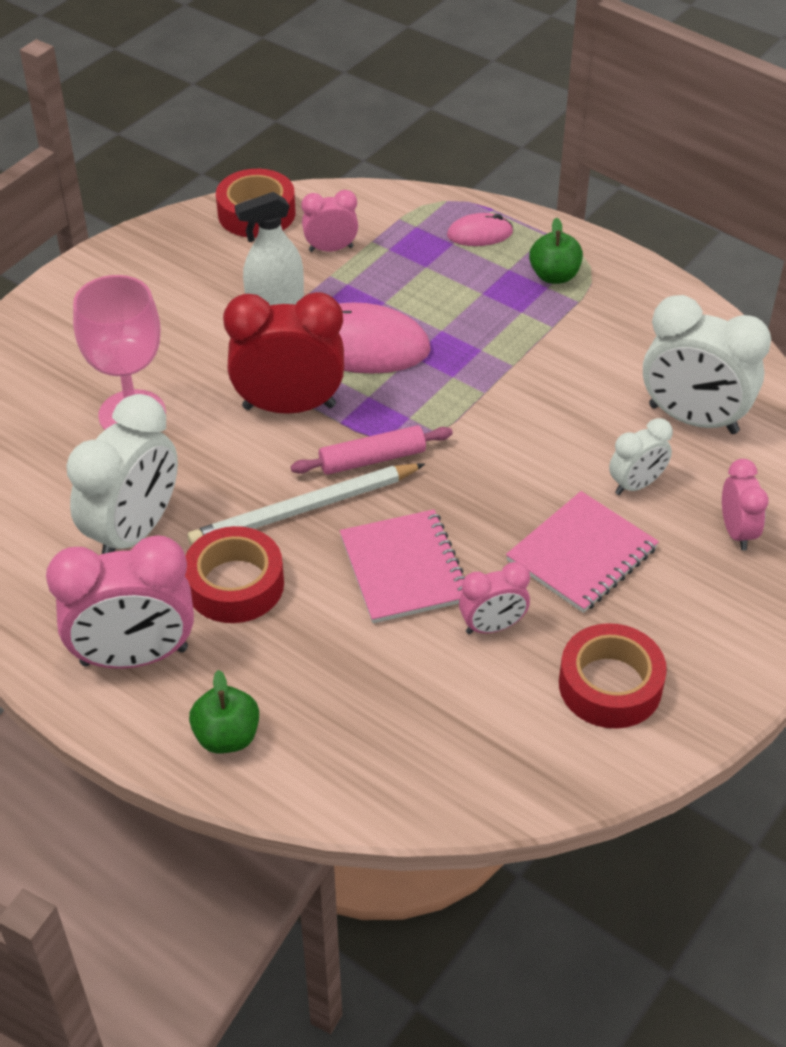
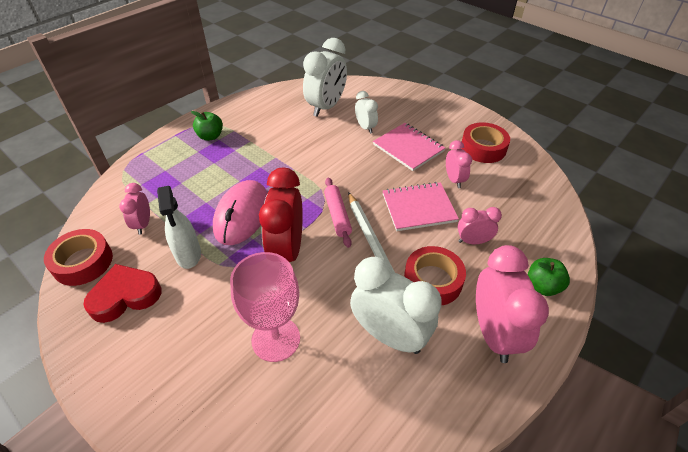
camera: 85 degrees left, 0 degrees up
(201, 264) = (125, 296): none -> red heart
(479, 234) = (161, 159): pink mouse -> none
(737, 532) = (395, 105): pink clock -> pink clock (473, 241)

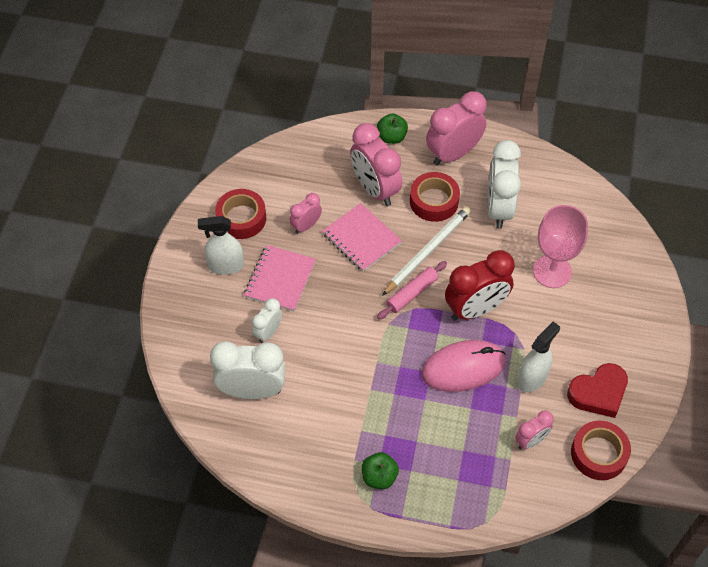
camera: 120 degrees left, 10 degrees up
(125, 296) = (598, 393): red heart -> red heart turned 60 degrees counterclockwise
(440, 127) = (225, 265): none -> white spray bottle
(473, 241) = (375, 189): pink clock -> pink clock, size x1.87

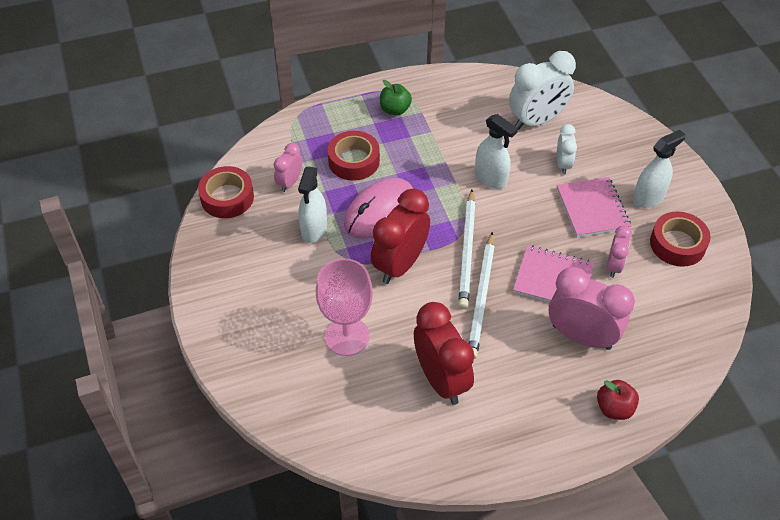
camera: 150 degrees right, 5 degrees down
(342, 350) = (491, 178): none -> white spray bottle
(391, 137) = (614, 408): green apple -> red apple
(412, 293) = (467, 251): pink rolling pin -> white pencil
(434, 201) = (513, 353): red tape -> red tape (354, 161)
(453, 154) = (533, 423): pink clock -> none
(499, 208) = (441, 380): white clock -> red clock
(598, 393) = (248, 244): red heart -> none

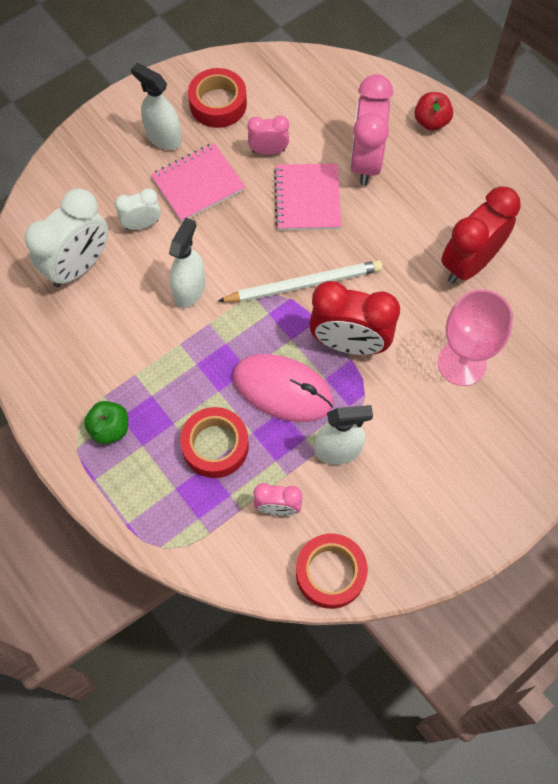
camera: 110 degrees left, 15 degrees up
(481, 297) = (358, 255): white pencil -> none
(537, 120) = (78, 266): white clock -> white clock turned 90 degrees clockwise

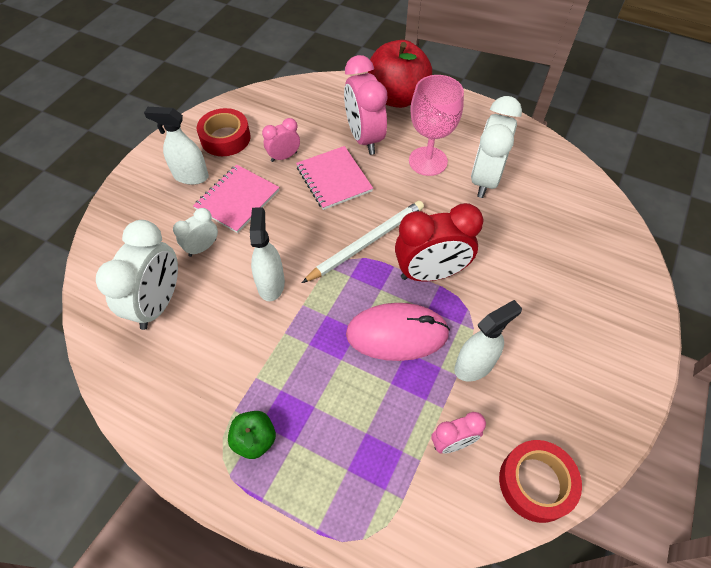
camera: 25 degrees left, 10 degrees down
(215, 446) = (364, 411): red tape -> none
(431, 121) = (397, 97): red apple -> red apple, size x2.04
(461, 363) = (527, 252): pink goblet -> pink goblet (428, 161)
(469, 263) = (485, 179): red clock -> white clock

